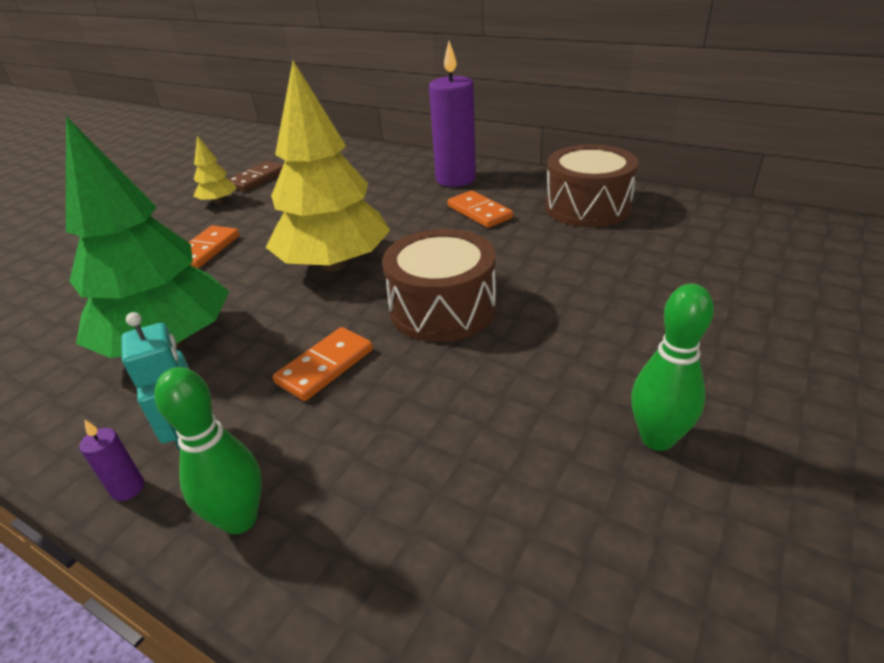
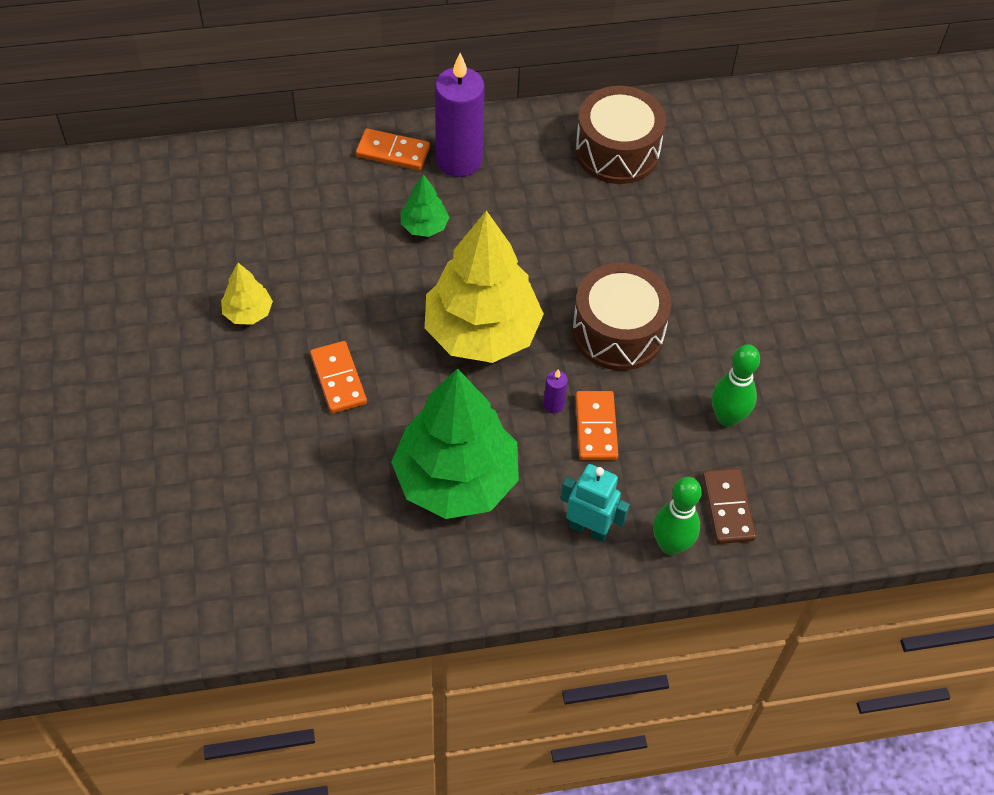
camera: 45 degrees left, 20 degrees up
(128, 488) = (586, 575): purple candle -> purple candle (553, 405)
(257, 179) = (238, 257): brown domino -> brown domino (728, 508)
(384, 200) = (424, 226): none -> green tree
(479, 212) = (532, 202): orange domino -> orange domino (393, 152)
(657, 438) = (828, 361): green bowling pin -> green bowling pin (727, 418)

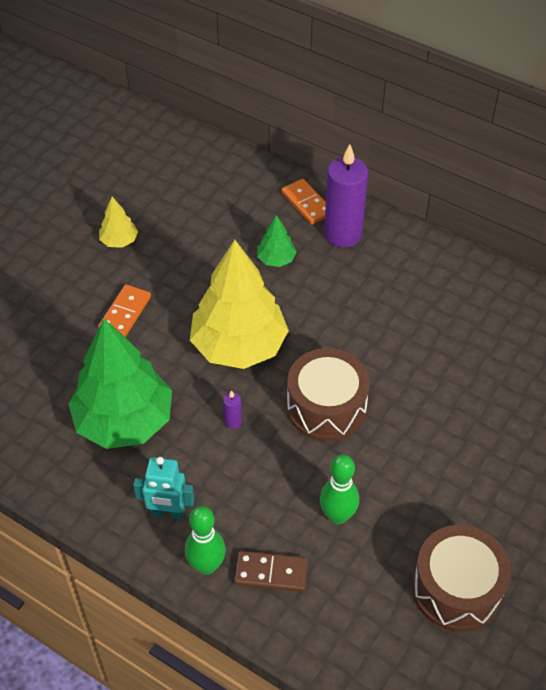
camera: 45 degrees right, 5 degrees down
(589, 528) = (168, 513): turquoise robot -> turquoise robot turned 120 degrees clockwise
(596, 427) = (243, 455): orange domino -> none
(617, 151) = (457, 294): brown drum -> brown drum (456, 589)
(728, 508) = (271, 573): brown domino -> brown domino turned 60 degrees clockwise

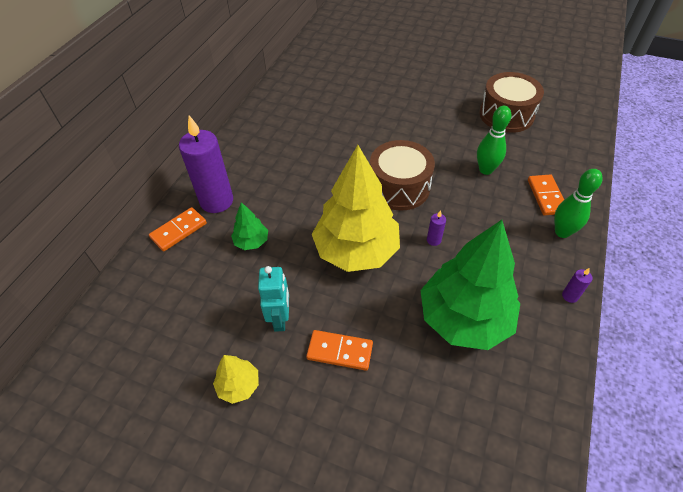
camera: 100 degrees left, 0 degrees up
(116, 532) = (570, 296): none -> purple candle
(168, 513) = (534, 265): turquoise robot -> turquoise robot (280, 319)
(271, 573) = (546, 196): brown domino -> orange domino

